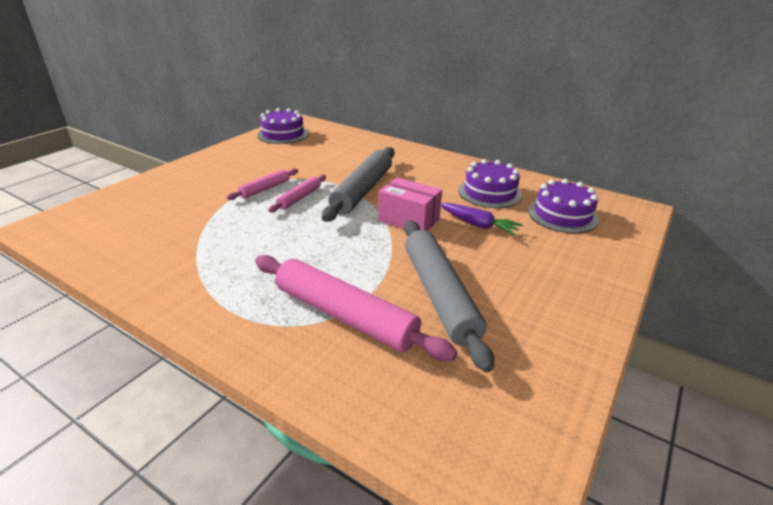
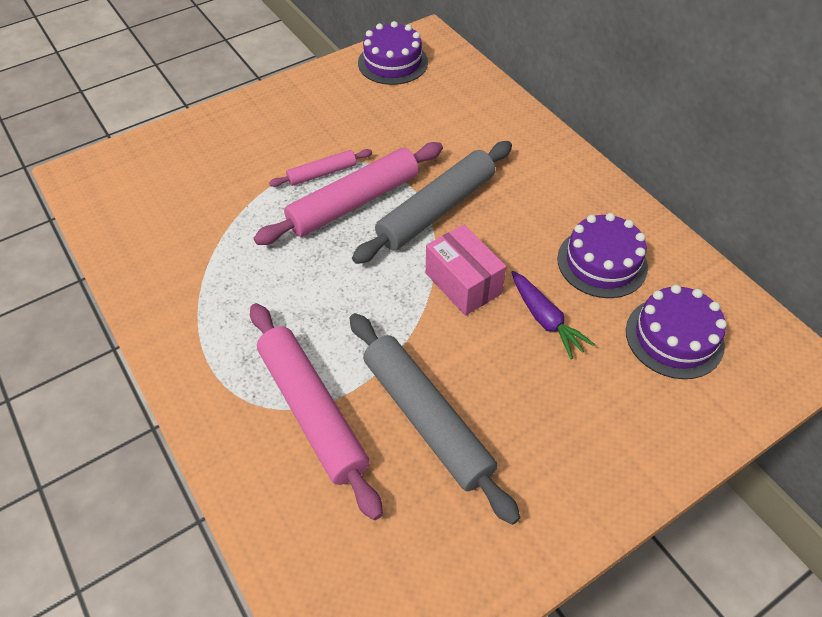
camera: 25 degrees right, 20 degrees up
(299, 198) = (354, 202): pink rolling pin -> pink rolling pin, size x1.95
(439, 295) = (427, 419): grey rolling pin -> grey rolling pin turned 45 degrees counterclockwise

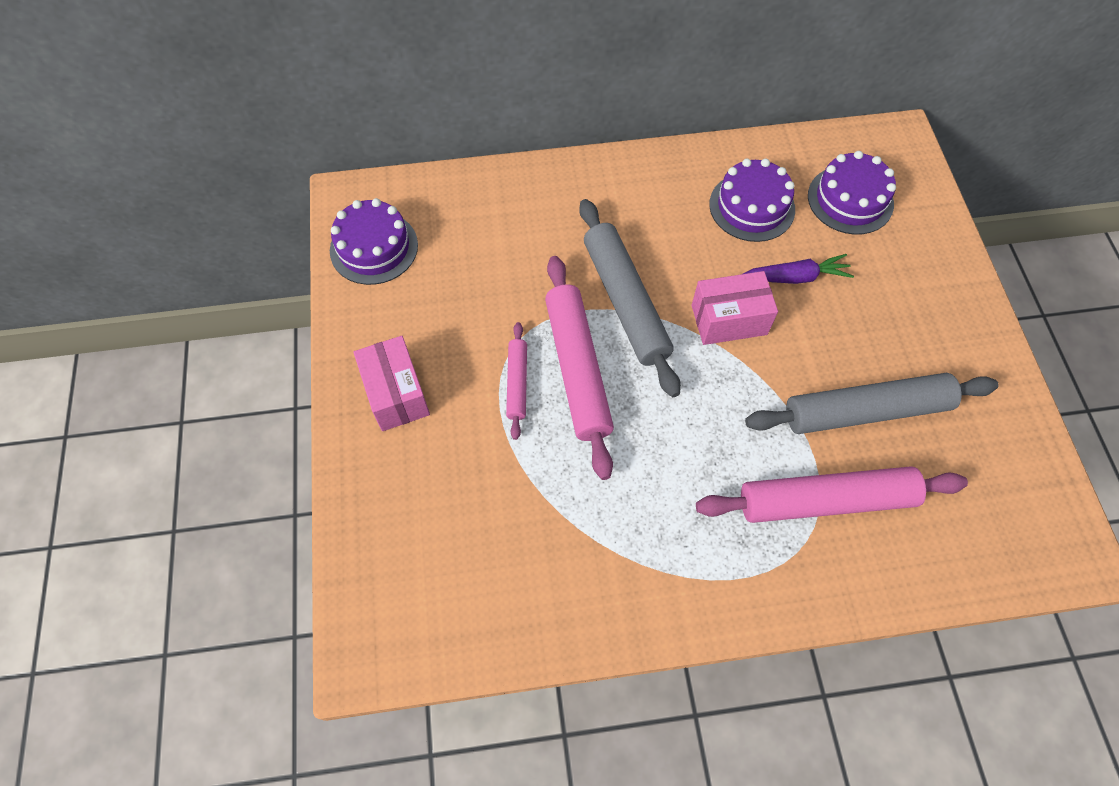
camera: 65 degrees left, 10 degrees up
(279, 116) = (396, 394): none -> pink box

